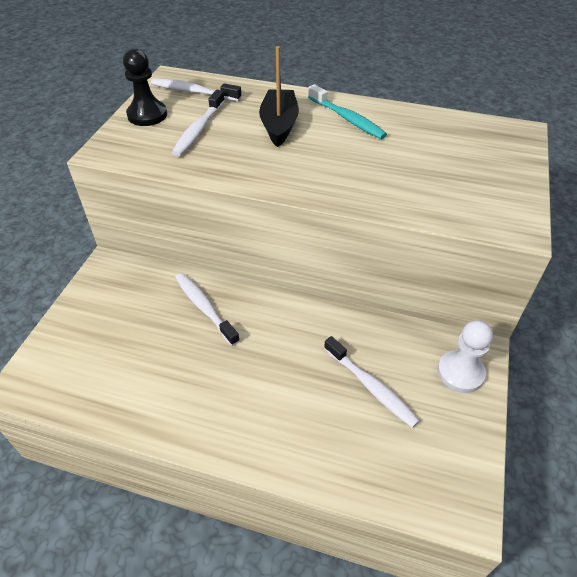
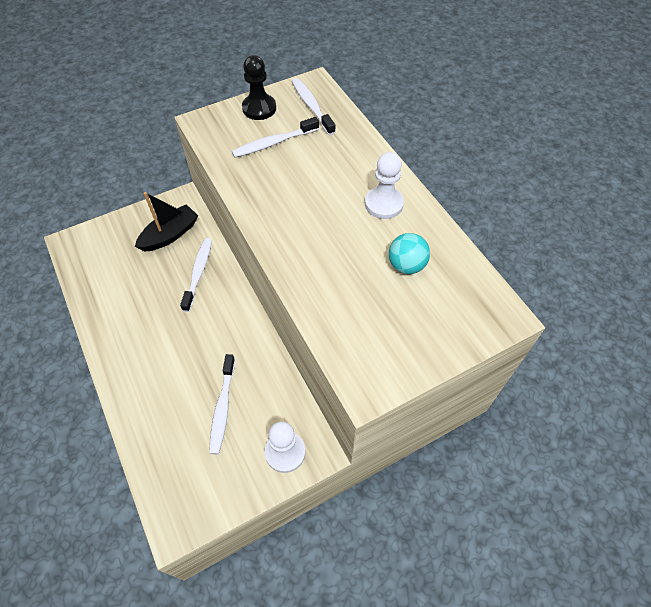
camera: 45 degrees right, 10 degrees up
(279, 125) = (329, 175): black boat -> black boat (170, 235)
(347, 119) = (383, 204): turquoise toothbrush -> white pawn
(421, 143) = (406, 265): none -> turquoise ball

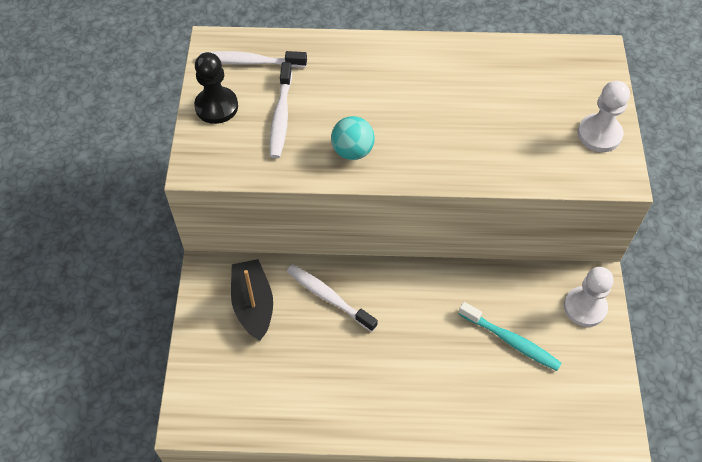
camera: 60 degrees left, 0 degrees up
(222, 408) = (511, 341): white toothbrush -> turquoise toothbrush
(383, 204) = (427, 69): white pawn -> white pawn (599, 134)
(406, 265) = (509, 88): turquoise ball -> turquoise ball (352, 151)

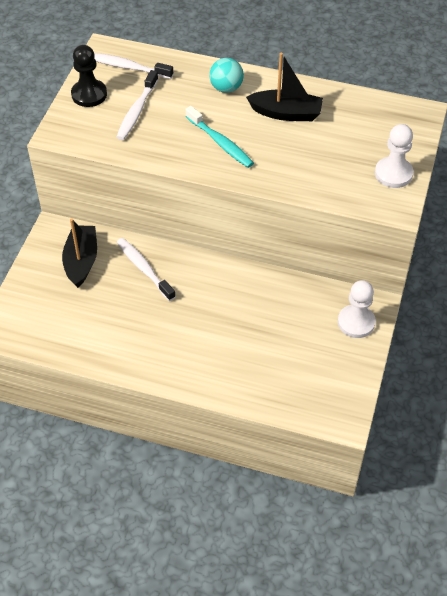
camera: 15 degrees right, 5 degrees down
(352, 151) = (184, 146): turquoise ball -> turquoise ball (226, 88)
(452, 84) = (286, 113): none -> black boat
(511, 341) = (282, 333): turquoise toothbrush -> turquoise toothbrush (220, 143)

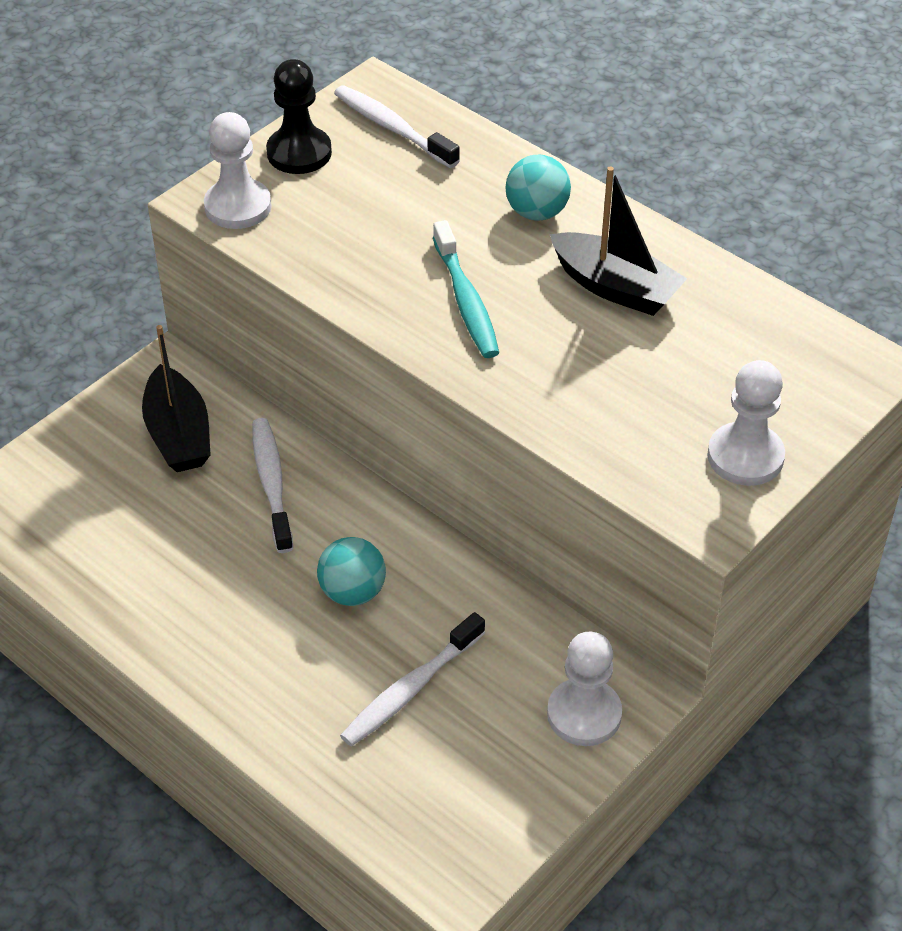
camera: 25 degrees right, 5 degrees down
(76, 132) = (238, 206): none -> white pawn
(81, 261) = (178, 434): black boat -> black boat turned 135 degrees clockwise
(137, 111) = (359, 204): white toothbrush -> white toothbrush (410, 689)
(216, 306) = (352, 592): none -> turquoise ball

